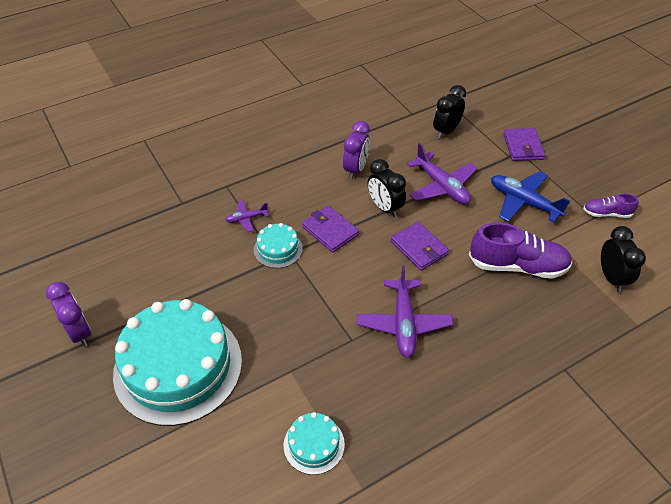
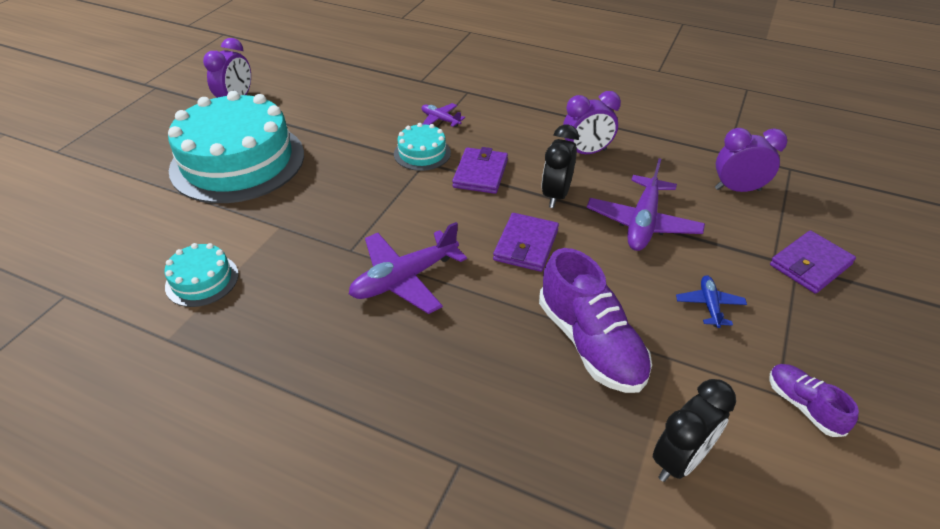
camera: 55 degrees right, 5 degrees down
(446, 131) = (737, 189): black clock -> purple clock
(523, 202) = (709, 305): blue plane -> blue plane, size x0.53

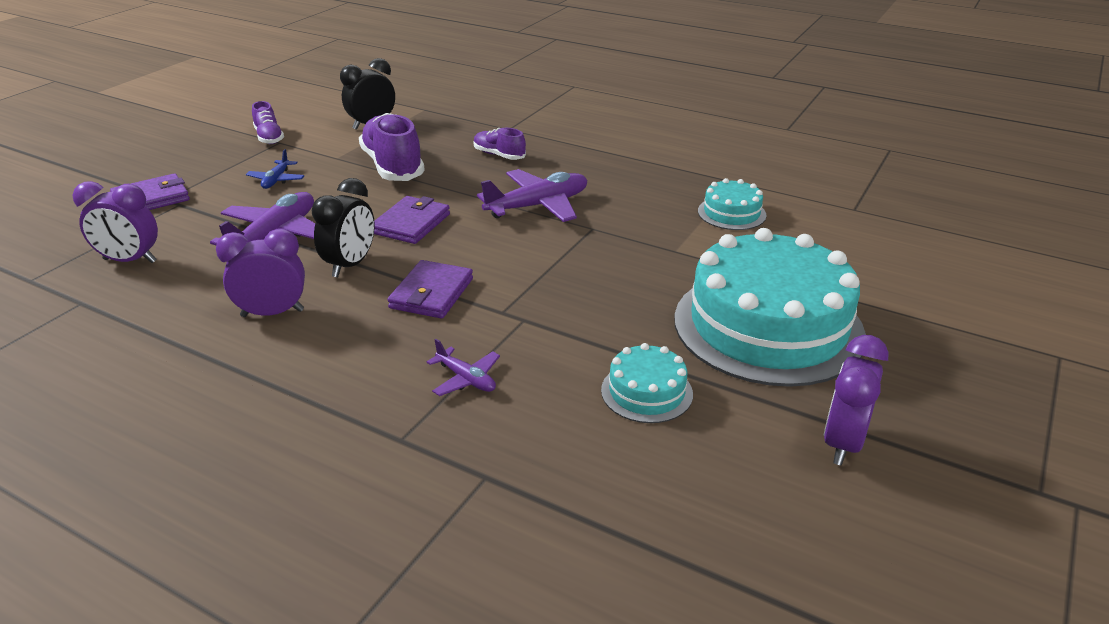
camera: 175 degrees left, 10 degrees down
(422, 153) = (504, 324): turquoise cake -> turquoise cake (646, 392)
(462, 380) = (499, 155): none -> purple shoe

